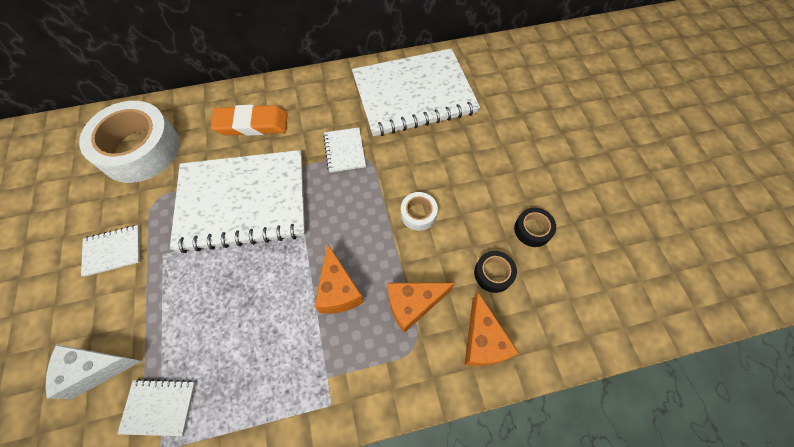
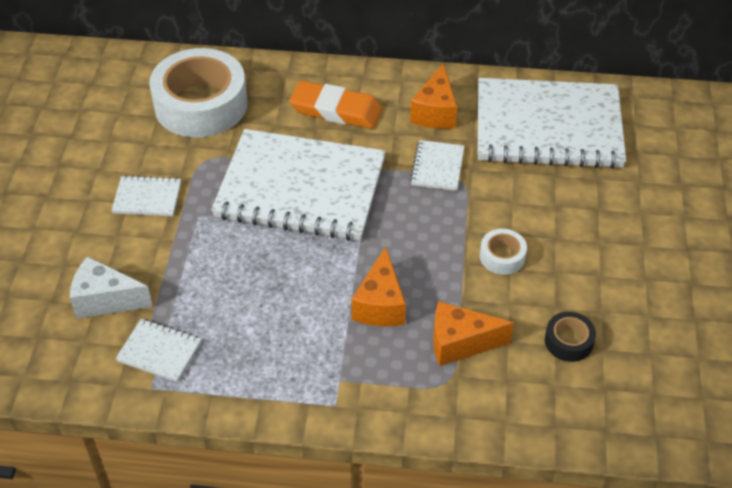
camera: 20 degrees right, 15 degrees down
(482, 341) = (527, 400): orange cheese -> orange cheese (435, 112)
(532, 230) = (638, 312): black tape -> none

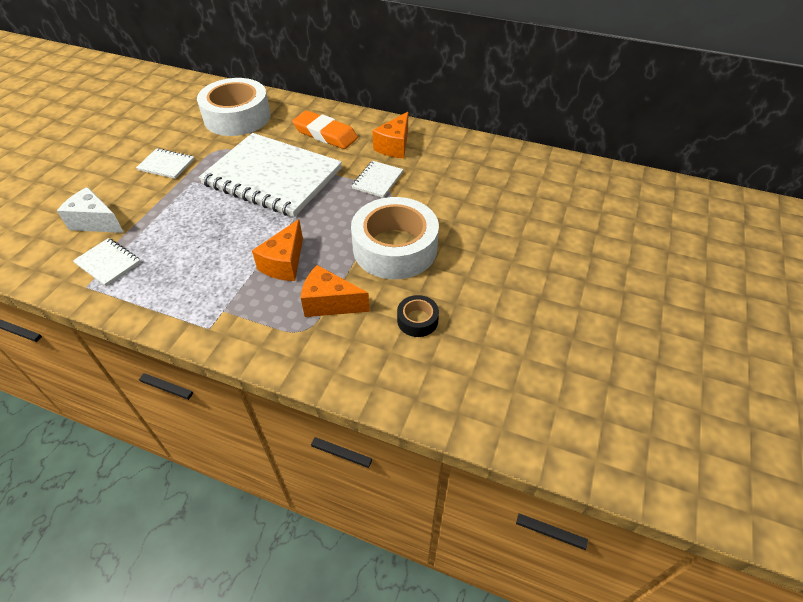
camera: 15 degrees right, 0 degrees up
(502, 256) = (395, 248): white tape -> white tape, size x2.30
(548, 127) = (473, 168): white notebook -> none

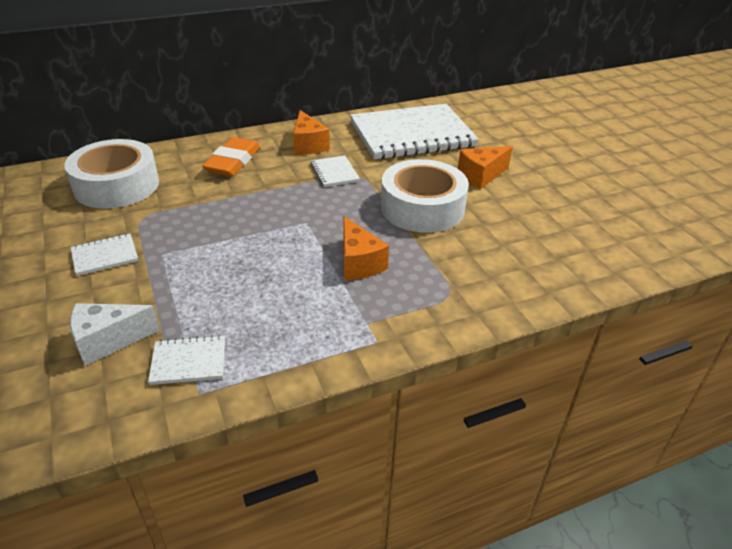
camera: 45 degrees left, 10 degrees down
(272, 177) = (239, 212): white notebook -> white notebook (412, 135)
(325, 134) = (233, 161): orange eraser -> orange eraser turned 60 degrees counterclockwise
(330, 303) = (438, 266): orange cheese -> orange cheese (481, 176)
(417, 320) = (510, 240): black tape -> none

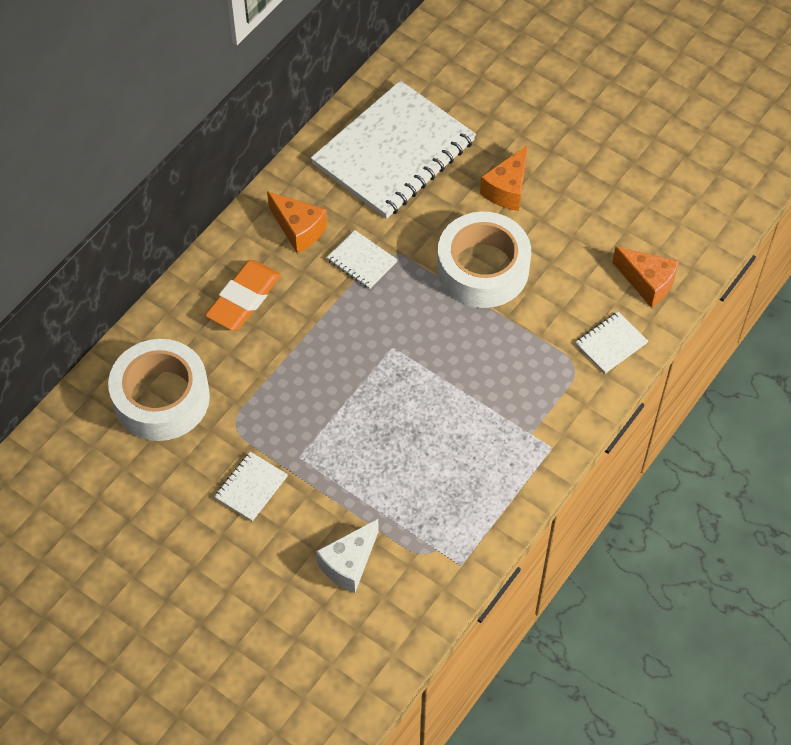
camera: 30 degrees left, 20 degrees up
(189, 362) = (428, 545): white notebook -> white notebook (611, 344)
(233, 161) = (243, 299): orange eraser -> orange eraser turned 45 degrees clockwise
(358, 263) = (477, 372): orange cheese -> orange cheese (647, 283)

